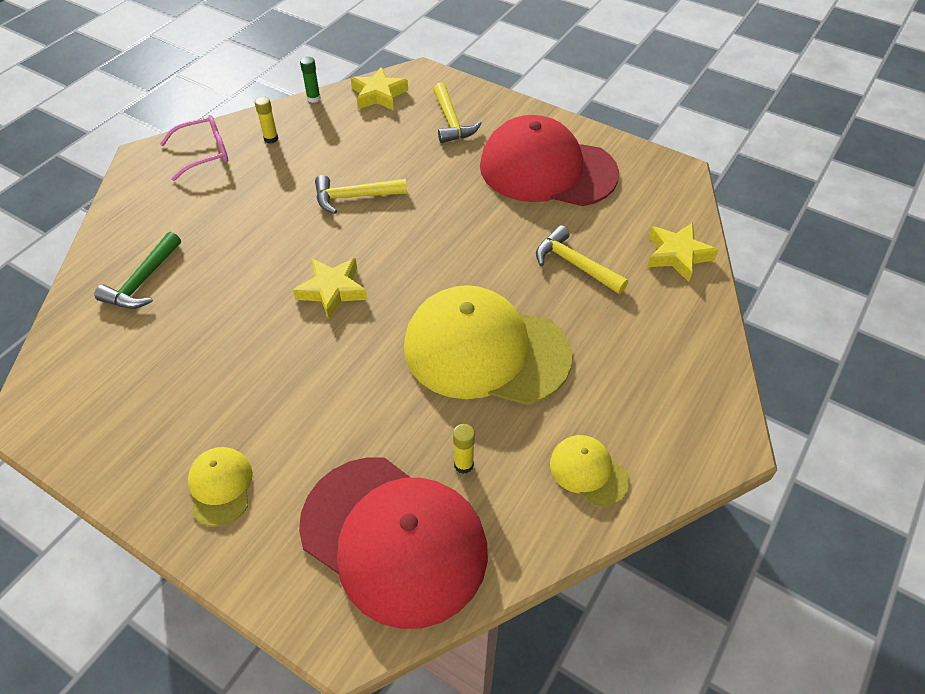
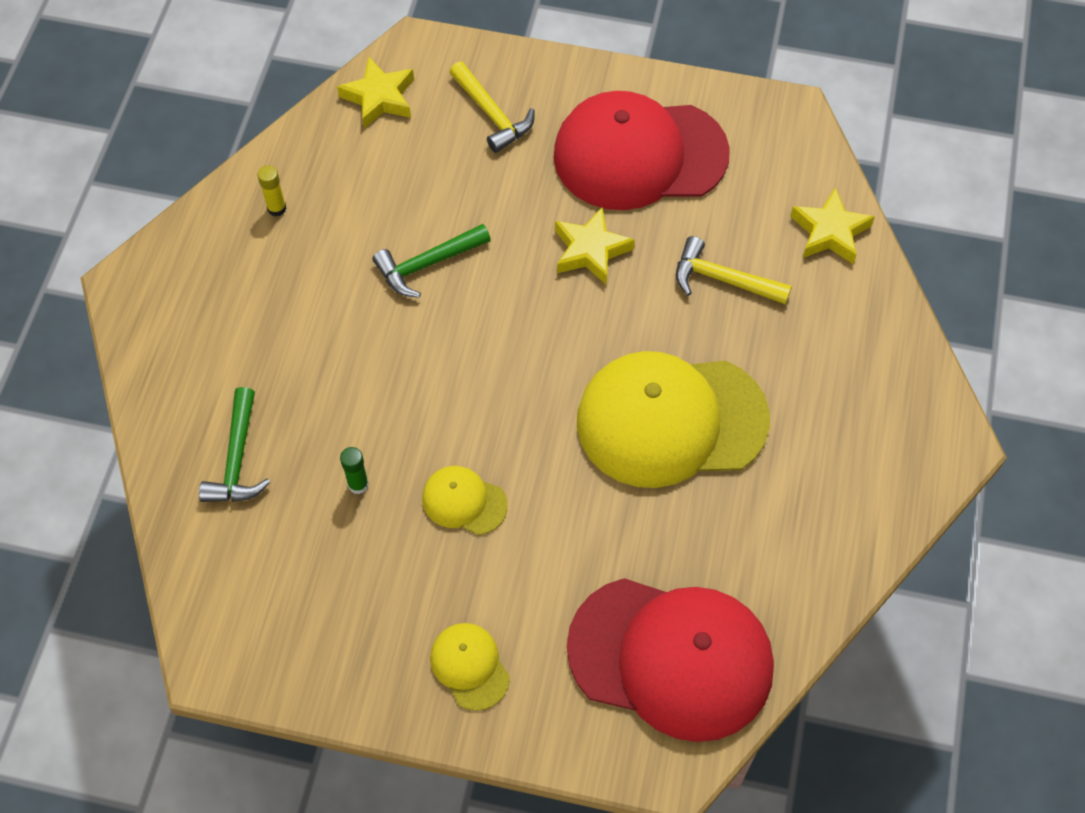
camera: 20 degrees left, 10 degrees up
(204, 153) = (203, 256): pink glasses -> none
(313, 98) = (297, 128): green glue stick -> green glue stick (358, 484)
(332, 290) = (467, 400): yellow star -> yellow star (590, 250)
(354, 197) = (427, 264): yellow hammer -> green hammer
(463, 464) = (704, 557): yellow glue stick -> none
(588, 471) = (830, 522): yellow cap -> yellow cap (464, 501)

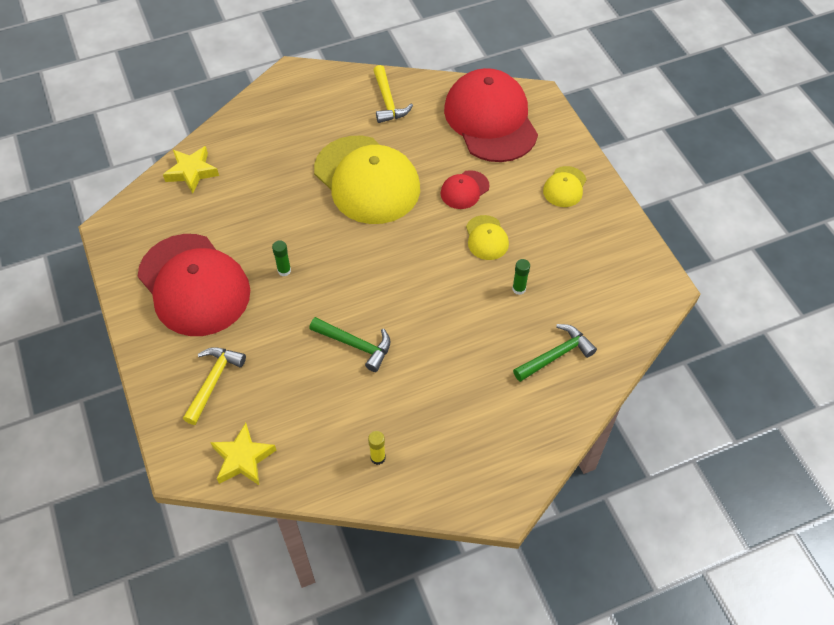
camera: 125 degrees left, 5 degrees down
(564, 529) = (464, 190): none -> red cap
(590, 250) = (284, 270): yellow star -> green glue stick
(723, 279) = (259, 202): yellow hammer -> yellow hammer (388, 101)

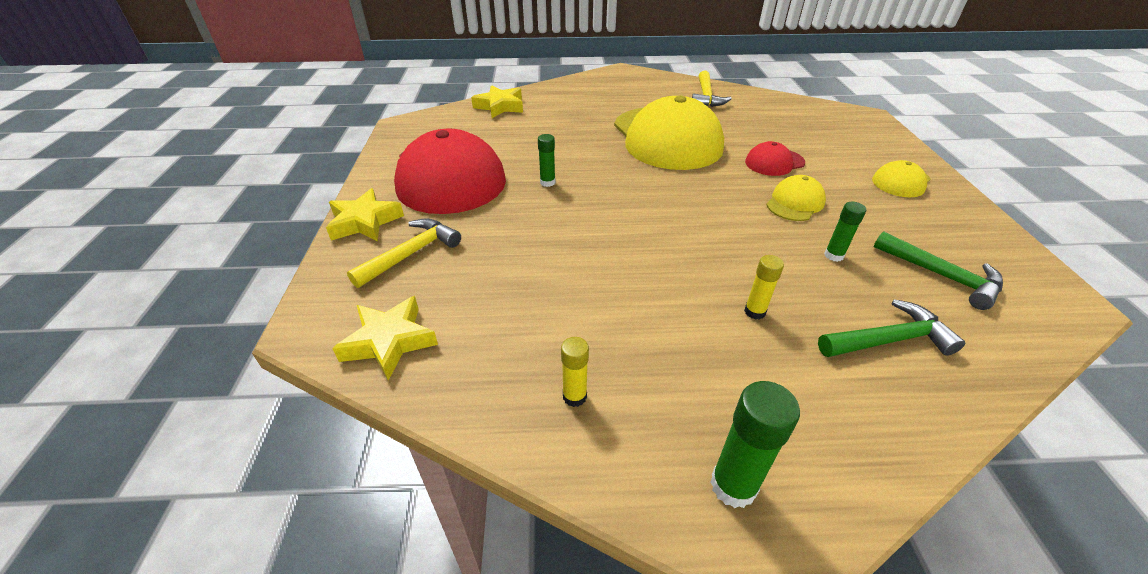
camera: 20 degrees right, 15 degrees down
(155, 361) = (364, 222): none -> yellow star
(355, 345) = (598, 260): green hammer -> green hammer (941, 276)
(472, 358) = (754, 312): none -> yellow glue stick
(478, 481) = (733, 485): none -> green glue stick
(486, 238) = (795, 202): yellow cap -> yellow cap turned 150 degrees counterclockwise
(490, 119) = (812, 122): red cap -> none

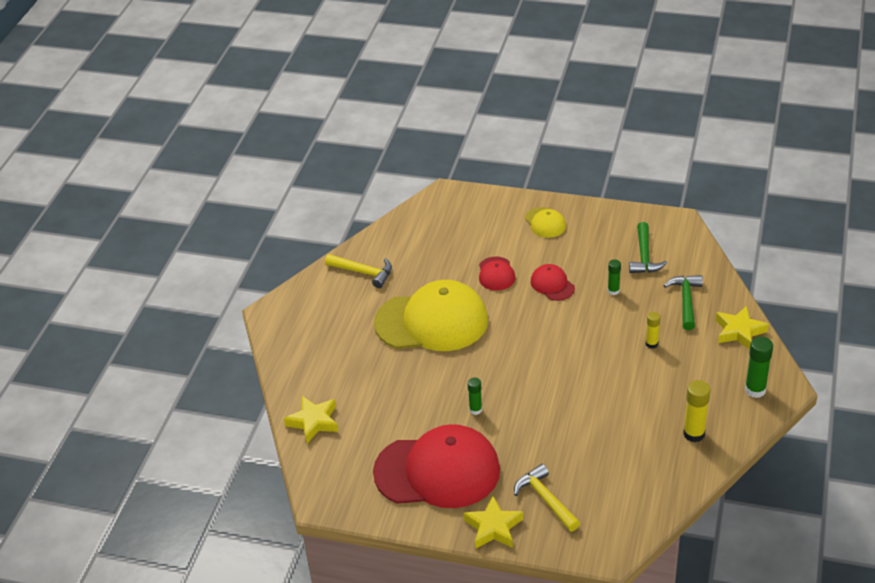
camera: 70 degrees left, 0 degrees up
(389, 341) = (632, 512): yellow star -> yellow star (739, 331)
(574, 396) = (694, 434): yellow glue stick -> yellow glue stick, size x1.61
(795, 202) = (552, 284): yellow cap -> red cap
(941, 276) = (644, 256): green hammer -> green hammer turned 120 degrees clockwise

